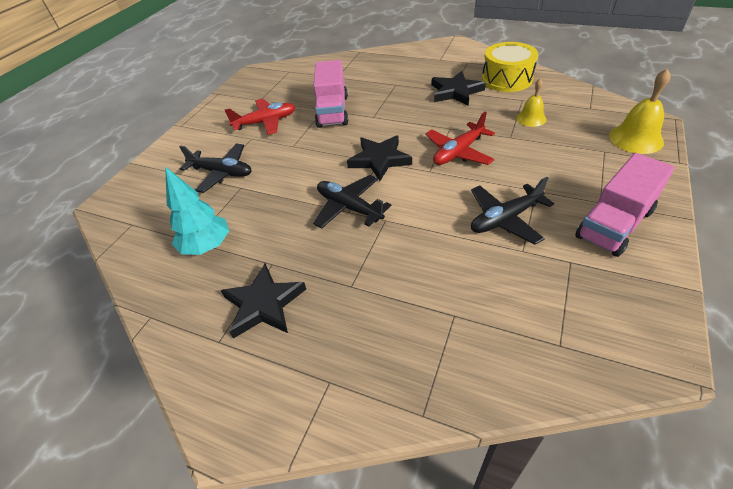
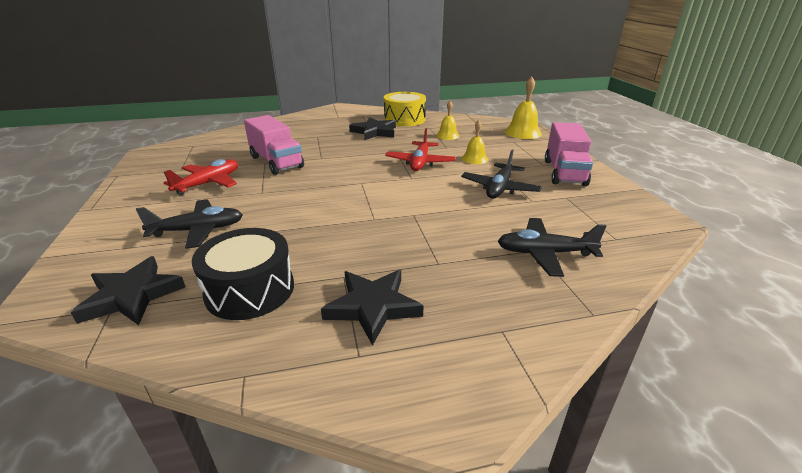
camera: 40 degrees left, 15 degrees down
(207, 246) = (250, 290): turquoise tree -> black drum
(349, 207) = (372, 216): black plane -> black plane (544, 253)
(379, 160) = (361, 181): black star -> black star (132, 296)
(524, 165) = (474, 158): none -> yellow bell

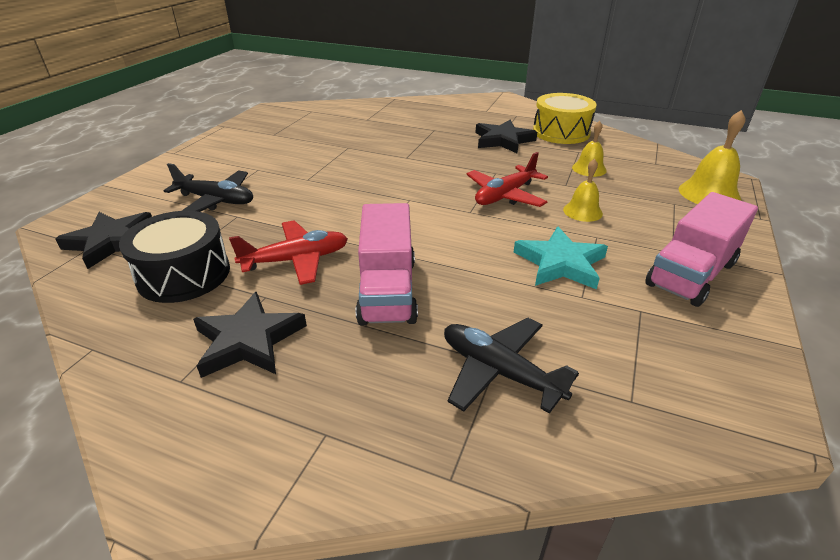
camera: 35 degrees right, 5 degrees up
(208, 183) = (277, 155): red plane -> red plane (296, 260)
(276, 162) = (359, 149): pink truck -> pink truck (387, 290)
(499, 188) = (560, 263): black plane -> turquoise star

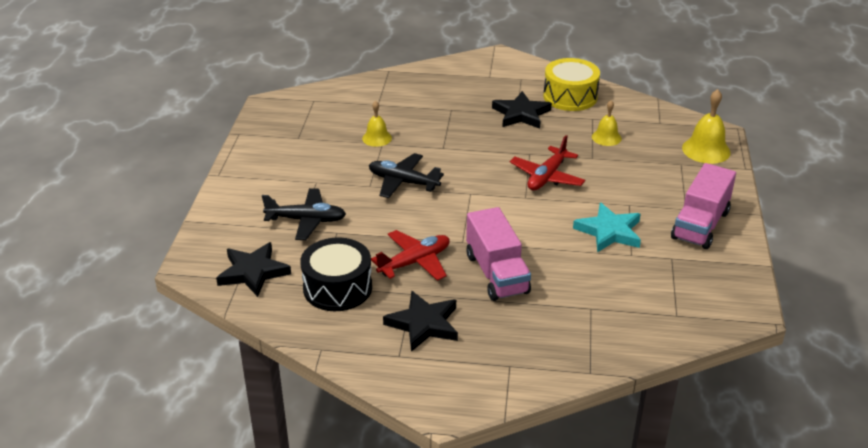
camera: 15 degrees left, 0 degrees up
(499, 372) = (595, 313): black plane -> black plane (403, 182)
(582, 211) = (613, 183): yellow bell -> yellow bell (377, 138)

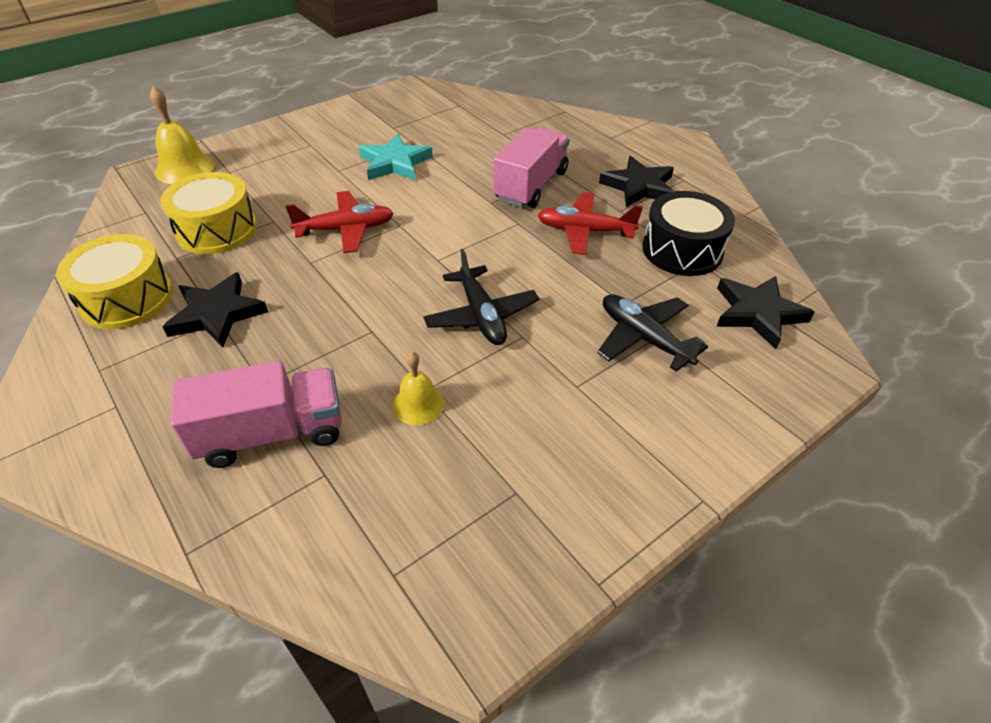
camera: 135 degrees left, 10 degrees up
(606, 137) = (217, 230): yellow bell -> yellow drum
(700, 225) = (328, 131): pink truck -> pink truck (272, 433)

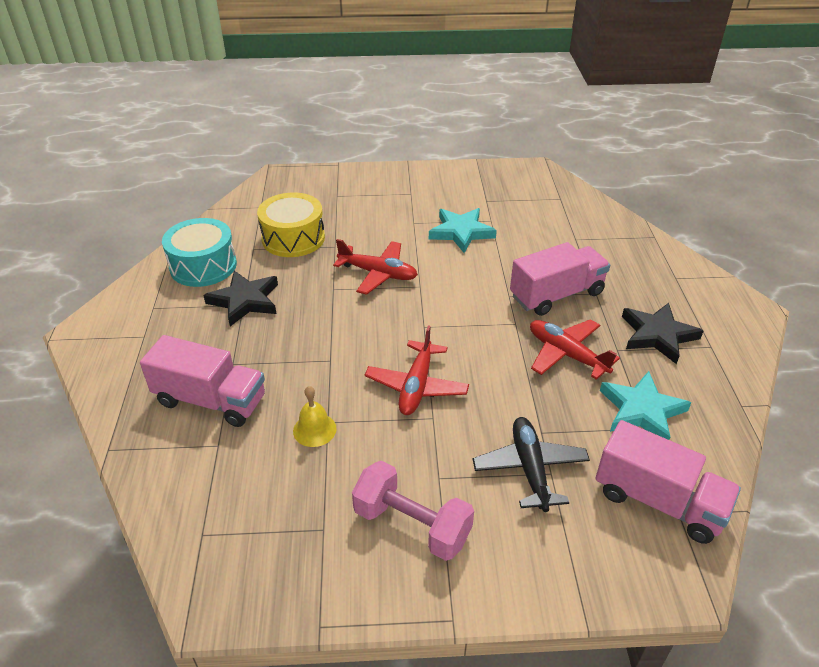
camera: 35 degrees right, 5 degrees down
(127, 298) = (203, 266): yellow drum -> turquoise drum
(185, 168) = (310, 182): yellow bell -> none
(481, 315) = (416, 386): black plane -> red plane
(593, 440) = (412, 525): none -> pink dumbbell
(682, 250) = (642, 411): black drum -> turquoise star
(757, 313) = (658, 501): black star -> pink truck

